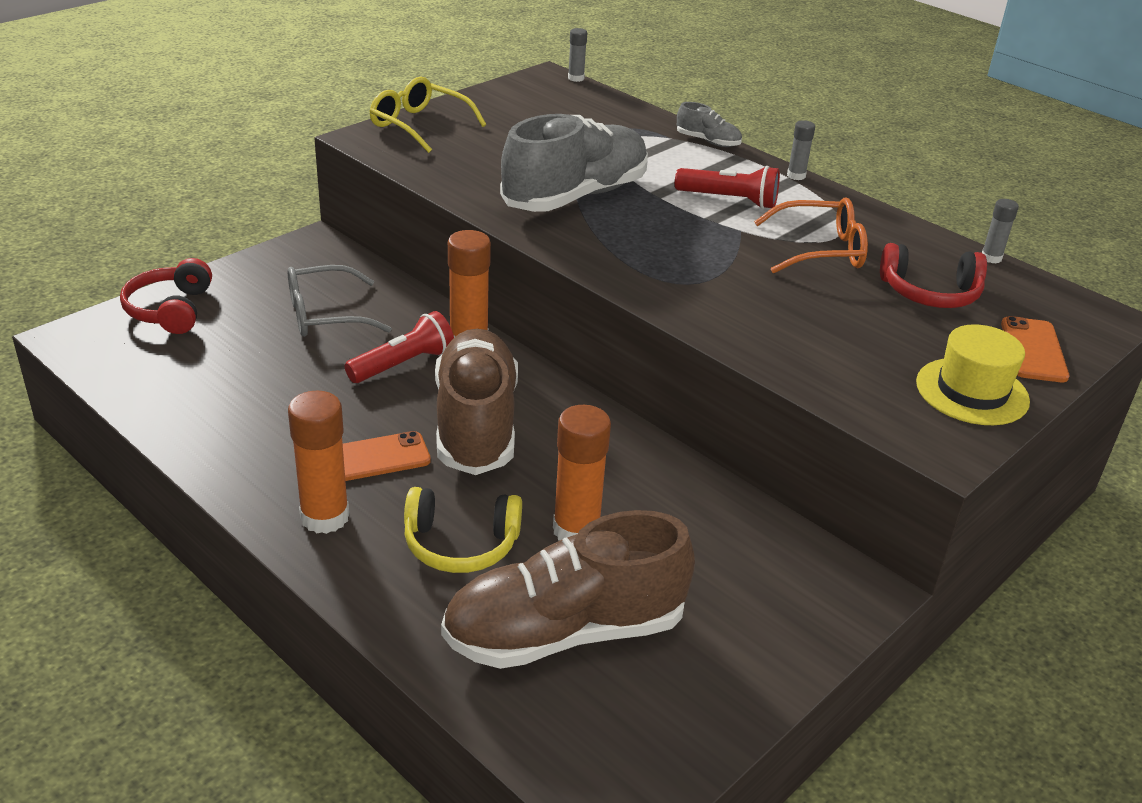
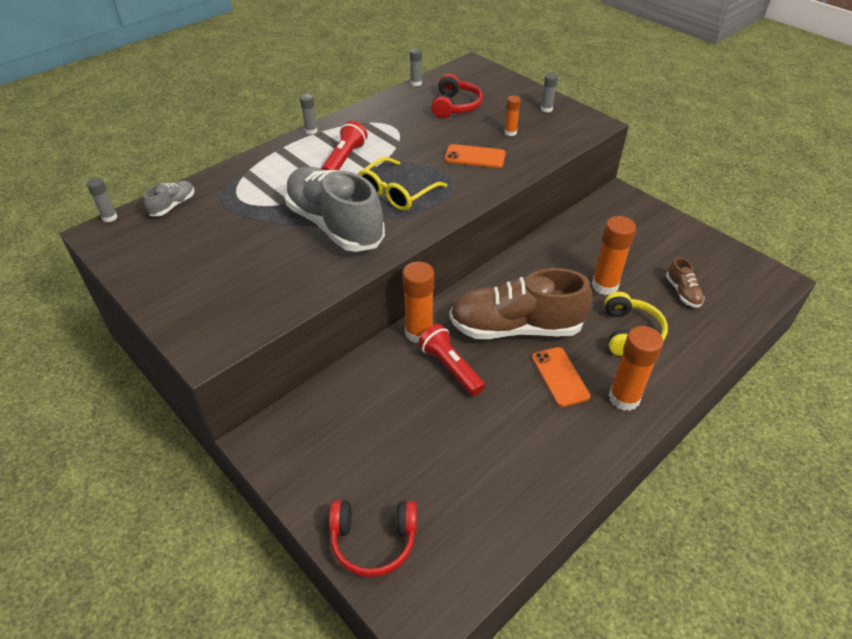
camera: 85 degrees left, 10 degrees up
(325, 315) = (383, 420): grey glasses -> none
(419, 125) = (187, 313): yellow glasses -> yellow glasses (397, 193)
(564, 632) = (683, 292): brown shoe -> brown shoe, size x0.43
(708, 141) = (252, 160): grey shoe -> grey shoe (173, 205)
(820, 250) = (410, 133): orange glasses -> none
(864, 344) = (510, 132): none -> orange glue stick
(972, 391) = (546, 109): yellow hat -> grey glue stick
(1033, 350) = (506, 87): orange phone -> orange phone (475, 157)

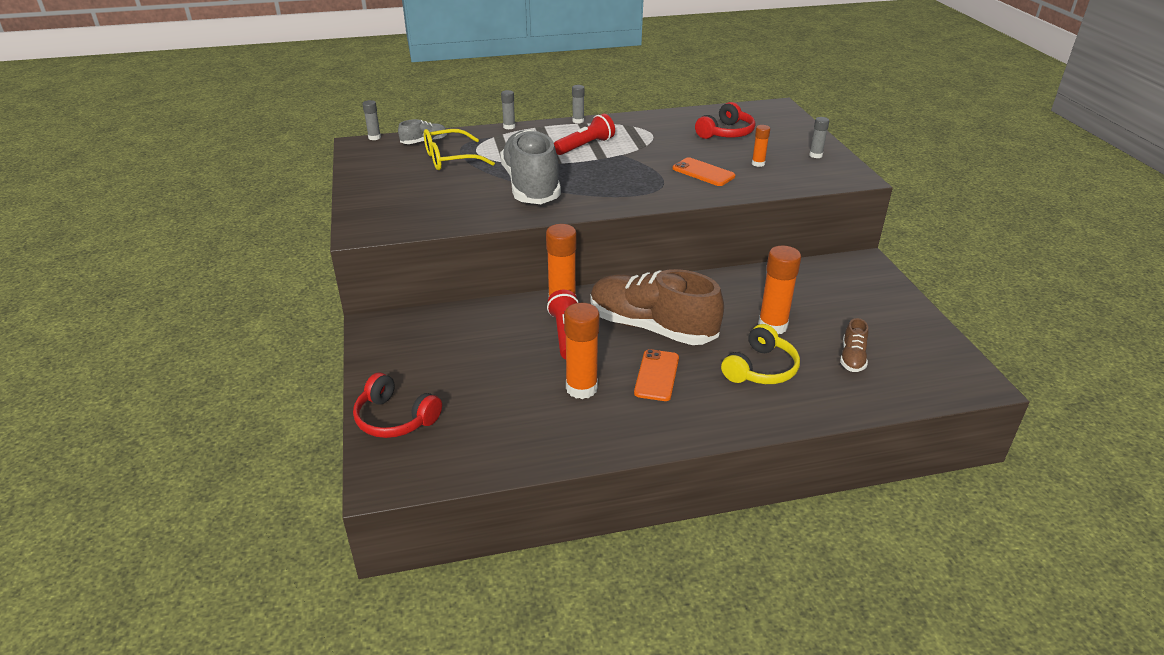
camera: 30 degrees right, 10 degrees down
(397, 193) = (605, 179): yellow glasses -> yellow glasses (450, 159)
(416, 83) = (707, 108): grey glue stick -> grey glue stick (509, 127)
(624, 398) = (702, 412): orange glue stick -> orange glue stick (581, 388)

